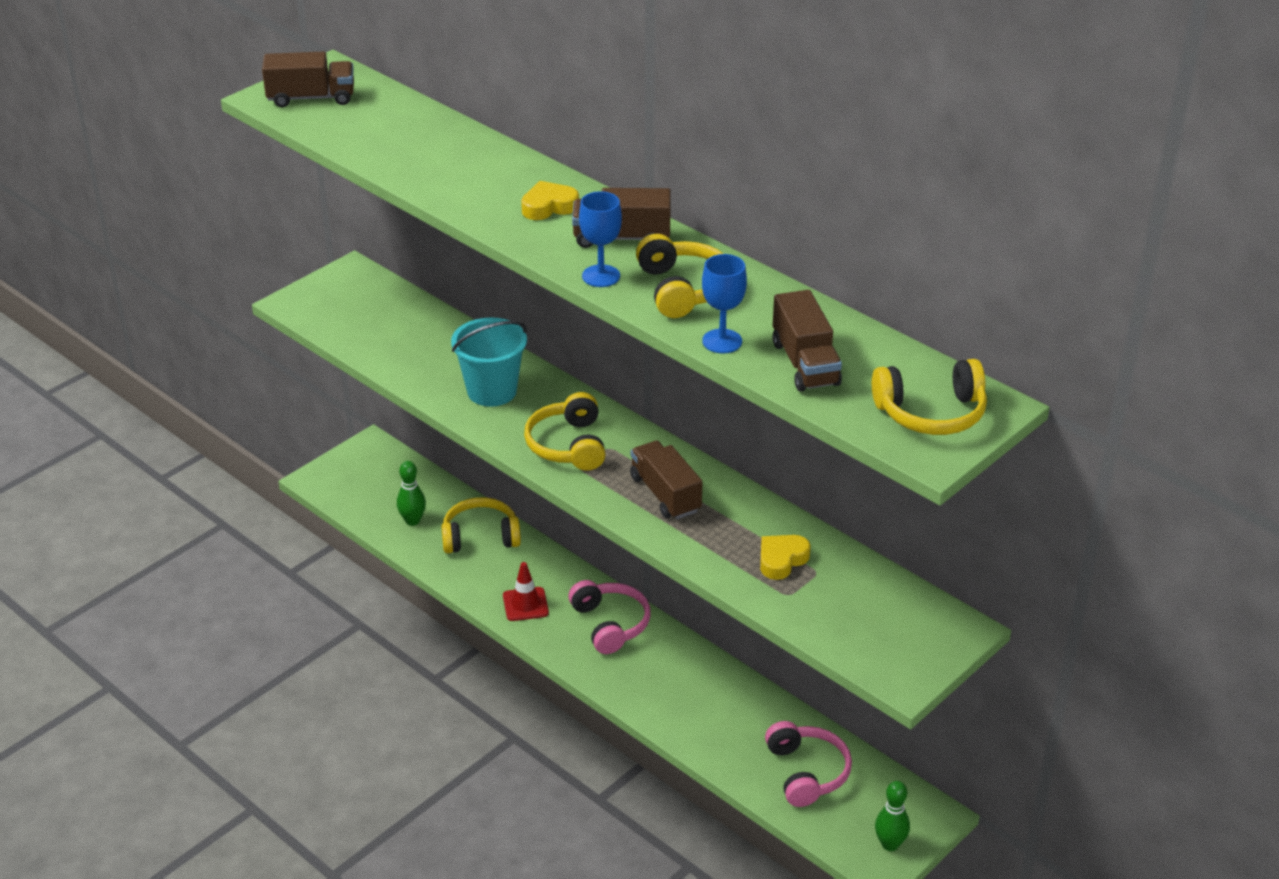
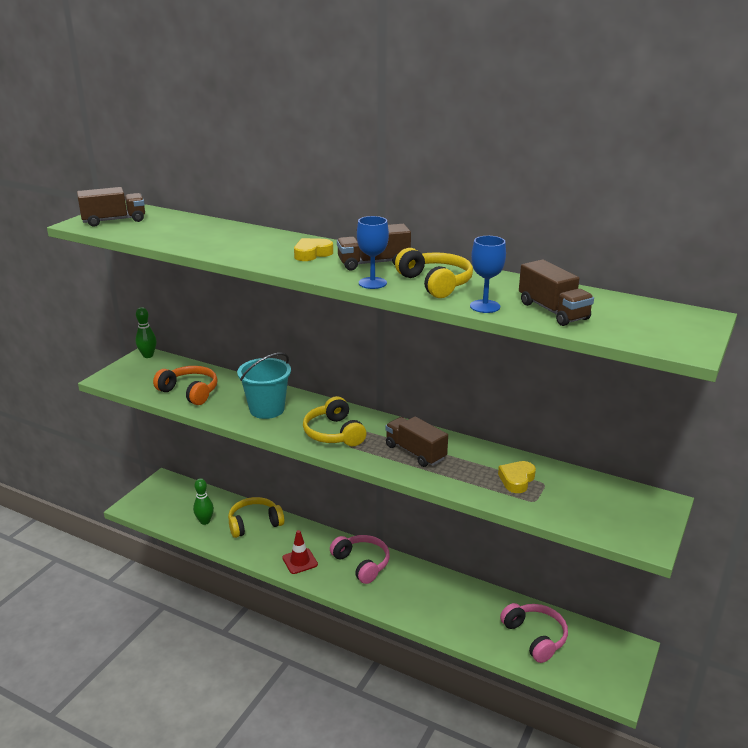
camera: 15 degrees left, 10 degrees down
(396, 344) = (189, 392): none -> orange headphones
(890, 844) = (615, 676): green bowling pin -> green bowling pin (148, 355)
(931, 413) = (664, 326): yellow headphones -> none

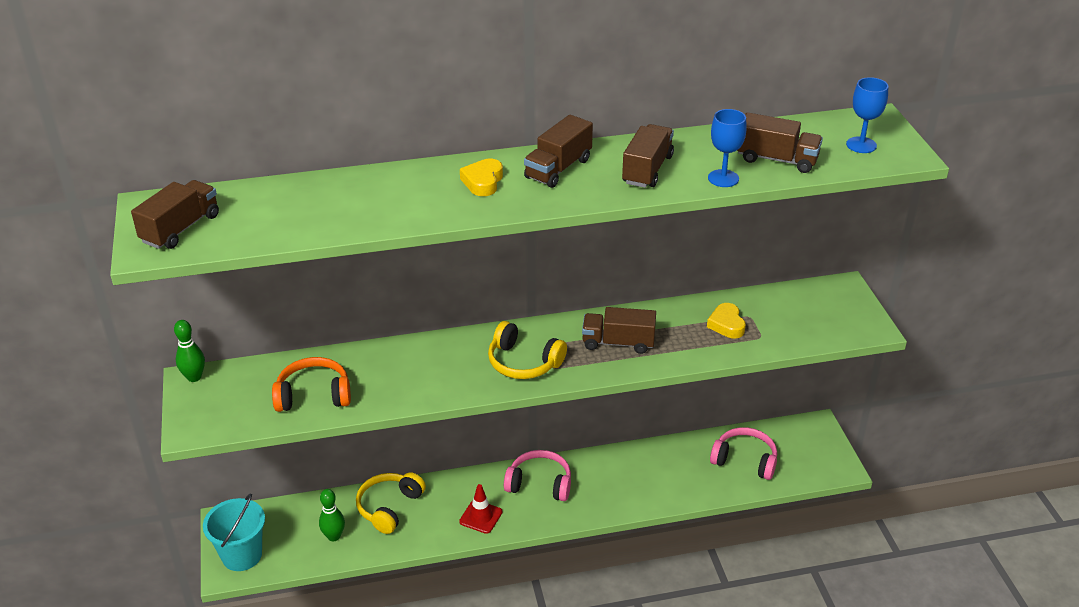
camera: 40 degrees left, 10 degrees up
(267, 409) = (424, 372): turquoise bucket -> turquoise bucket (242, 555)
(372, 283) = (596, 194): blue goblet -> blue goblet (861, 145)
(435, 283) = (647, 170): yellow headphones -> brown truck

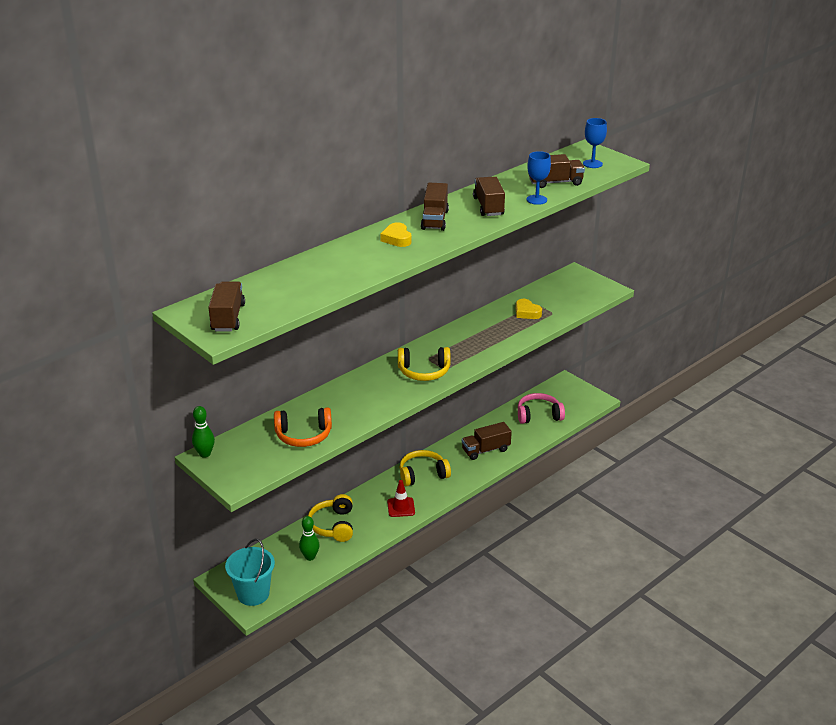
camera: 30 degrees left, 5 degrees down
(313, 395) = (303, 435): orange headphones -> orange headphones turned 150 degrees counterclockwise
(539, 484) = (423, 474): pink headphones -> yellow headphones
(618, 343) = (472, 342): brown truck -> brown truck (486, 450)

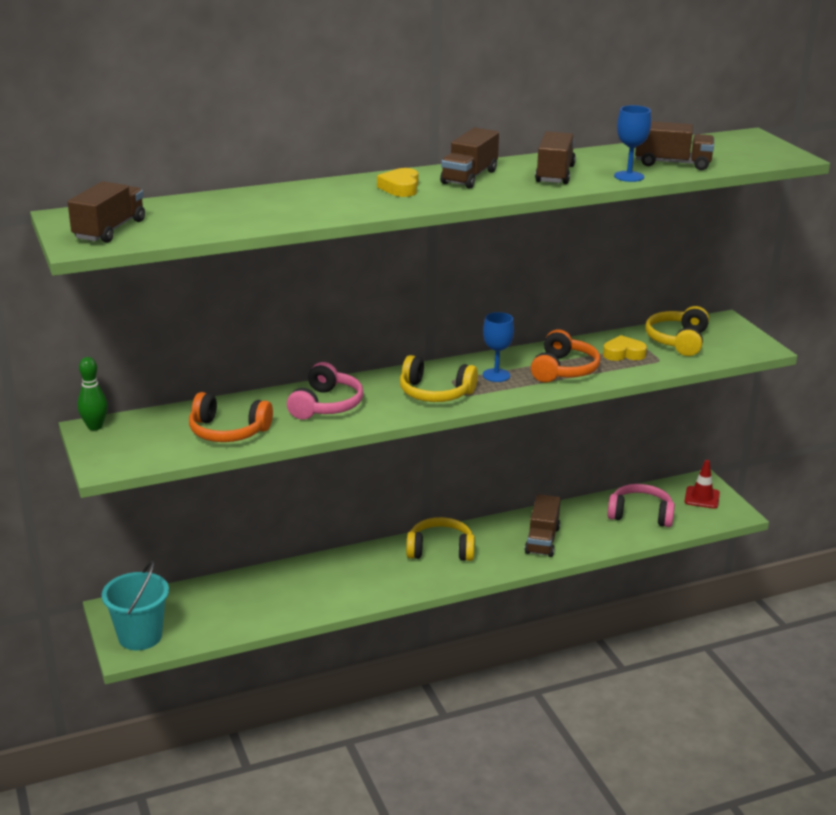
camera: 20 degrees right, 5 degrees down
(310, 557) = (236, 611): green bowling pin -> none
(333, 525) = (289, 582): yellow headphones -> yellow headphones (678, 341)
(356, 398) = (326, 405): none -> pink headphones
(401, 507) = (388, 582): red traffic cone -> red traffic cone (702, 497)
(486, 450) = (542, 540): brown truck -> brown truck turned 75 degrees counterclockwise
(496, 334) = (563, 370): none -> orange headphones
(527, 312) = (623, 353): yellow heart -> yellow heart turned 105 degrees clockwise
(592, 164) = (744, 152): blue goblet -> blue goblet (496, 375)

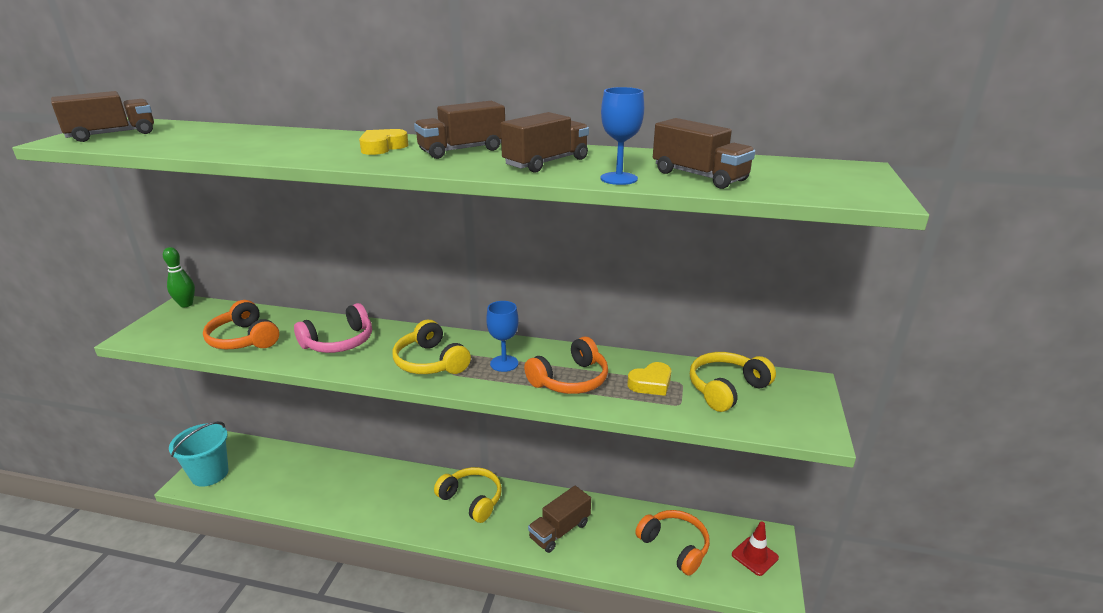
camera: 35 degrees right, 0 degrees up
(623, 353) = (651, 383): yellow heart -> yellow heart turned 120 degrees clockwise
(640, 514) = (674, 546): pink headphones -> orange headphones

